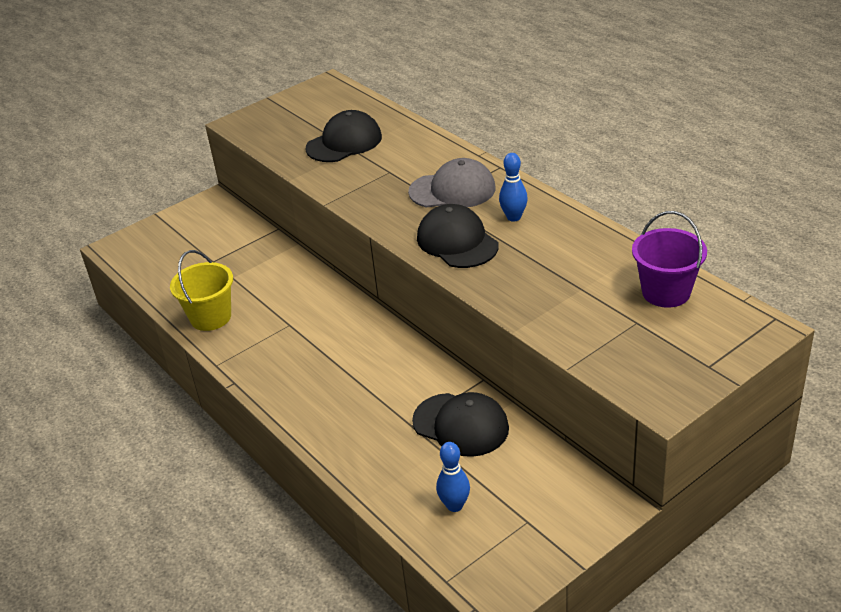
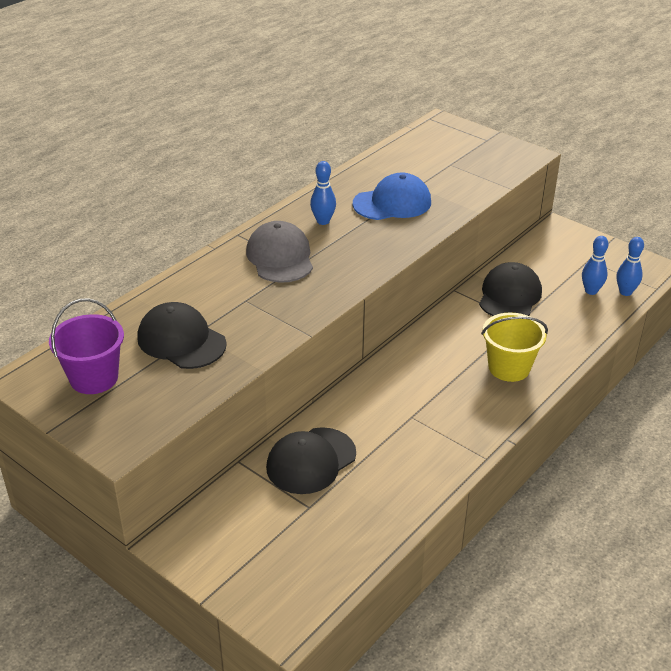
camera: 105 degrees left, 0 degrees up
(210, 317) = (413, 482): yellow bucket -> yellow bucket (509, 368)
(444, 542) = (625, 292): none -> blue bowling pin
(457, 241) = (365, 247): black cap -> black cap (311, 461)
(544, 266) = (392, 203): none -> blue cap
(666, 292) = (412, 154): purple bucket -> purple bucket (94, 378)

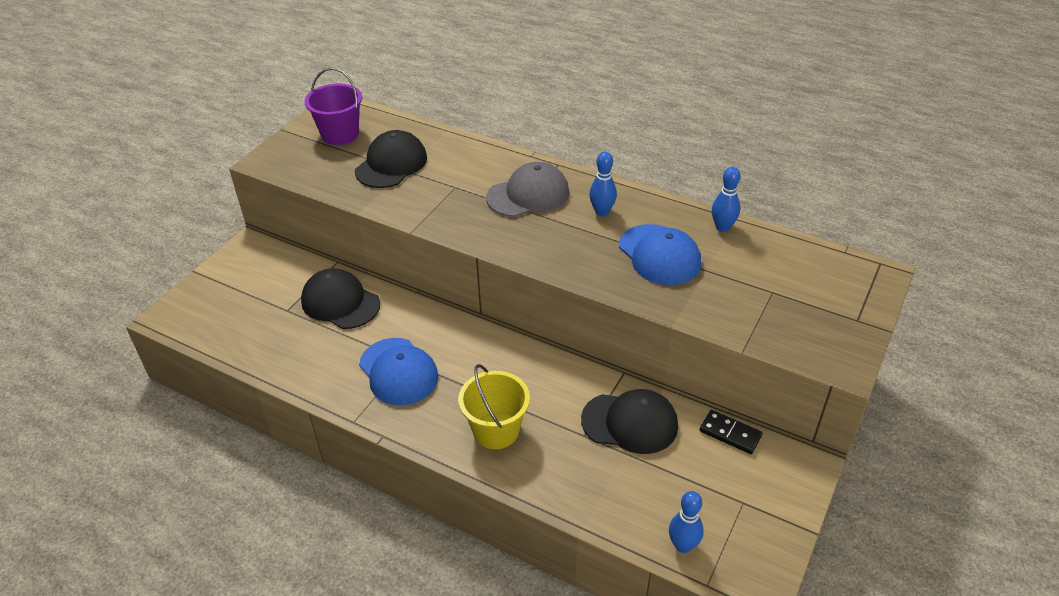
camera: 80 degrees right, 5 degrees up
(426, 422) = (398, 372): none -> blue cap
(526, 252) = (730, 433): none -> black domino
(591, 291) = (671, 505): blue bowling pin -> blue bowling pin (722, 227)

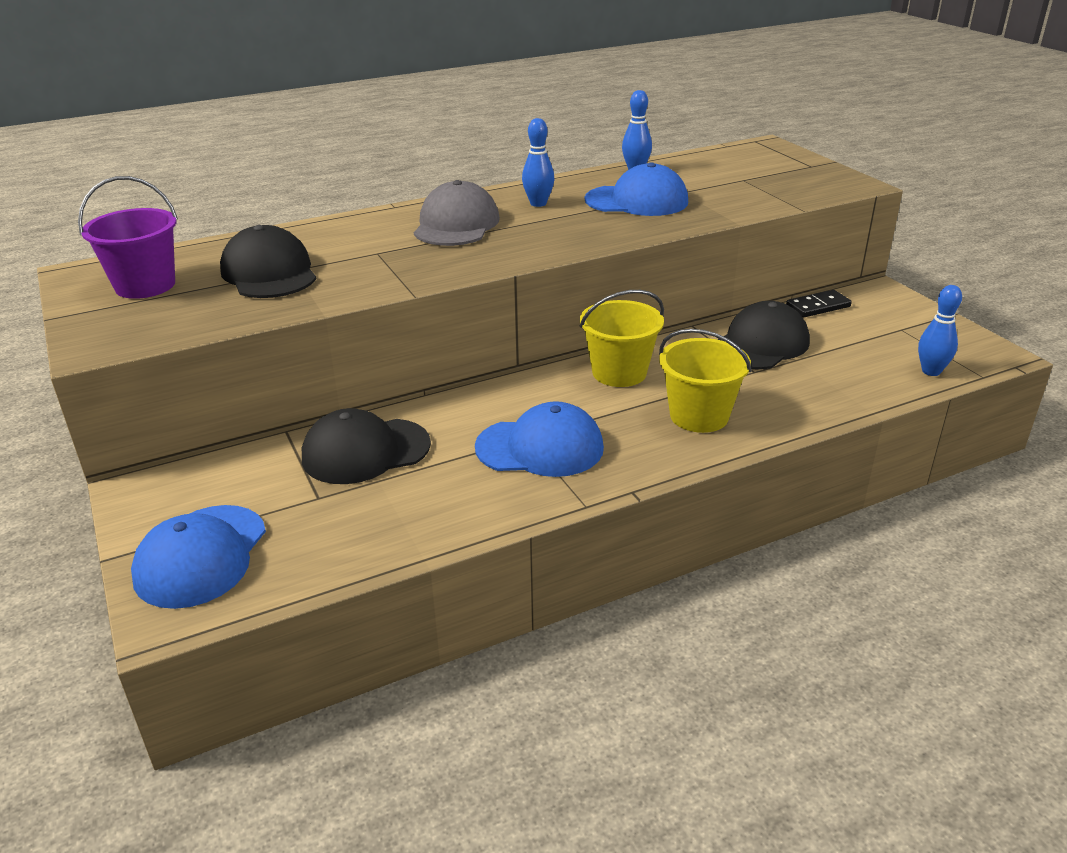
camera: 55 degrees left, 10 degrees down
(214, 299) = (201, 556): none -> blue cap
(519, 365) = (619, 373): none -> yellow bucket

